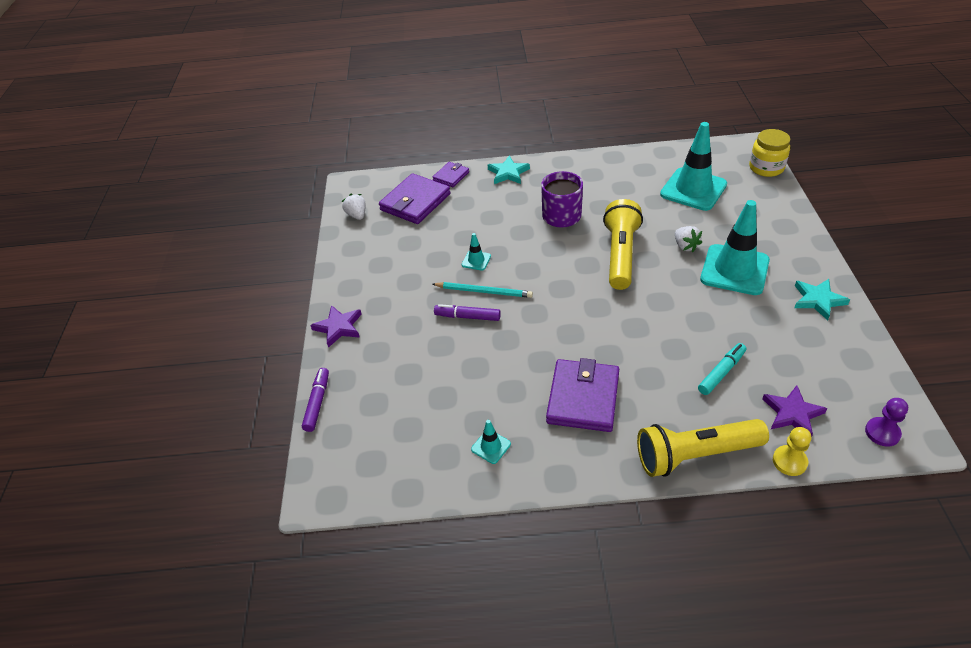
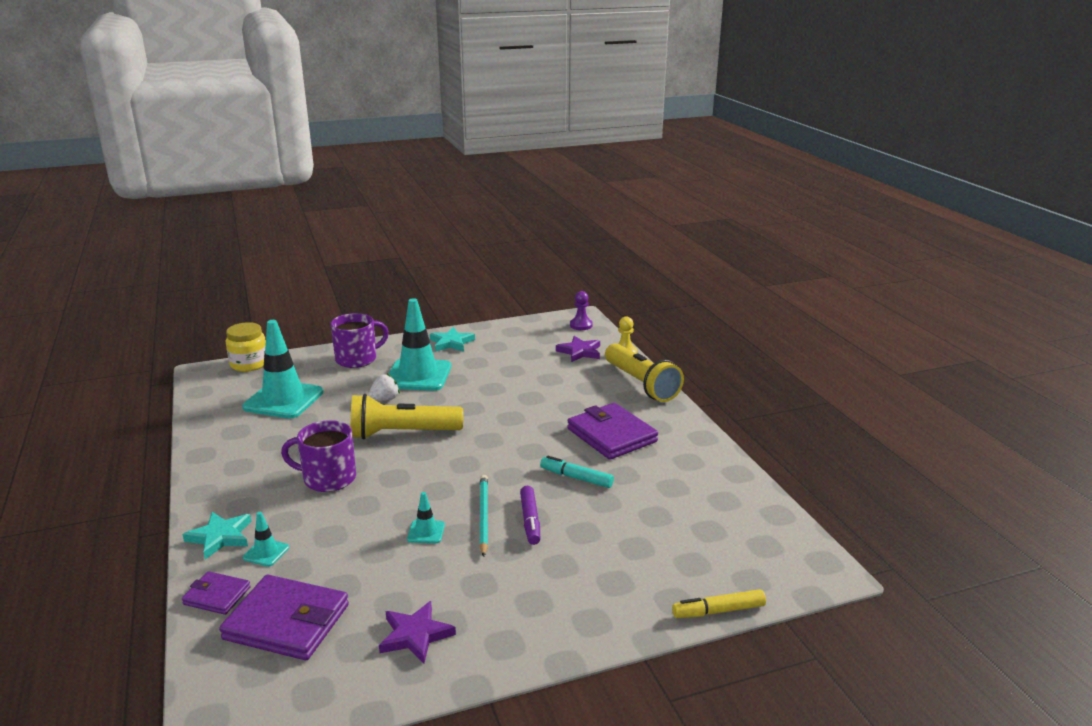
camera: 110 degrees left, 20 degrees down
(317, 403) = (719, 611): purple marker -> yellow marker
(339, 327) = (588, 630): purple star -> purple star (415, 635)
(357, 215) = (321, 689): white strawberry -> none
(491, 446) = (695, 475): turquoise traffic cone -> turquoise traffic cone (266, 552)
(583, 398) = (611, 435): purple wallet -> purple wallet turned 60 degrees clockwise
(721, 373) = (551, 377): turquoise marker -> turquoise marker (576, 478)
(775, 230) = (357, 359): none -> purple mug

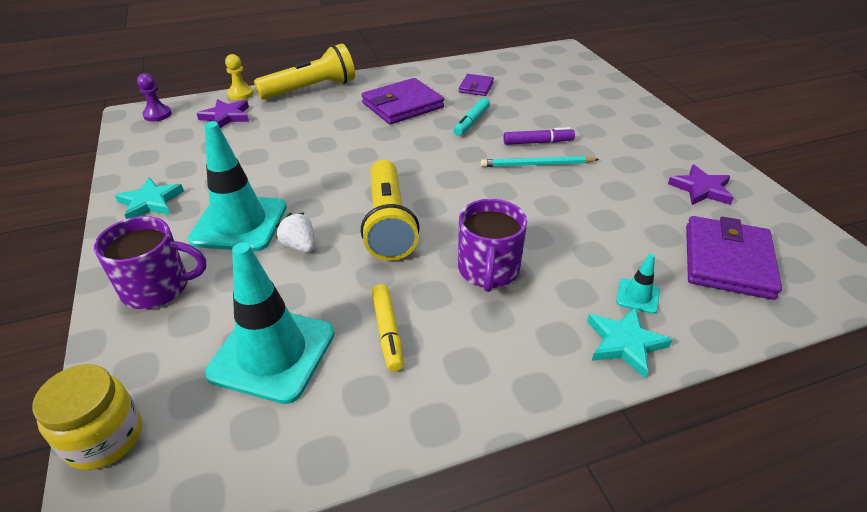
camera: 90 degrees left, 15 degrees up
(217, 596) = (720, 320): purple wallet -> purple wallet (476, 87)
(357, 359) = (157, 288): purple mug -> purple mug turned 120 degrees clockwise
(426, 532) = (569, 193): turquoise traffic cone -> none
(719, 611) = (614, 80): yellow marker -> yellow marker (387, 331)

